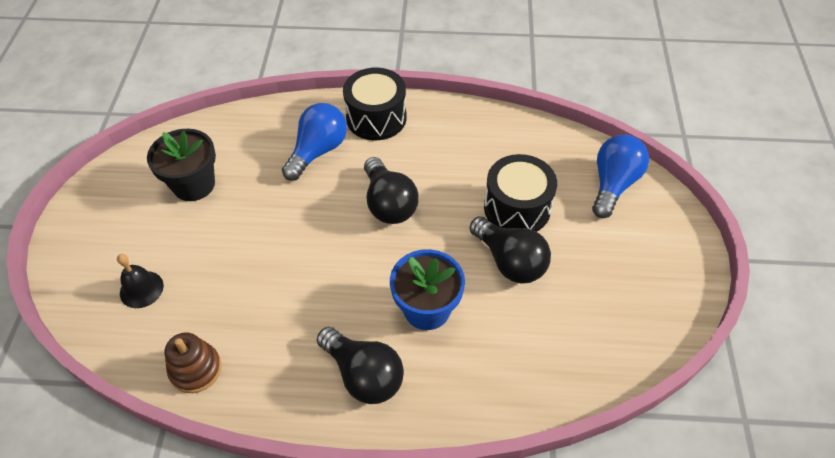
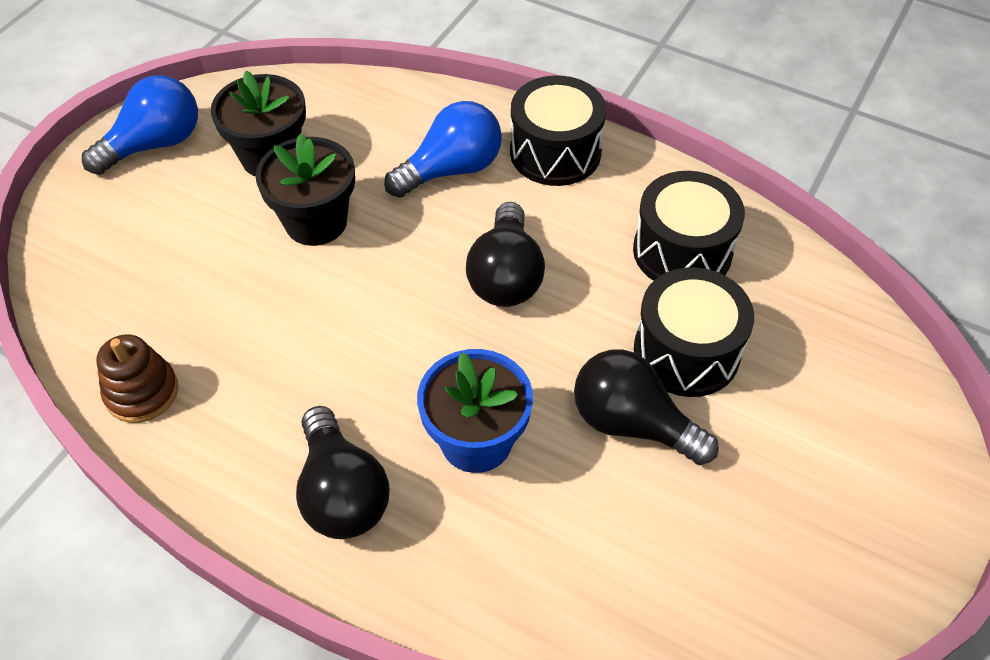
camera: 25 degrees right, 0 degrees up
(141, 289) = (136, 265): black bell -> none
(249, 215) = (316, 222): none -> black flower pot
(483, 150) = (682, 251): none -> black drum
(510, 261) = (632, 423): black light bulb -> black light bulb turned 135 degrees clockwise
(613, 184) = (857, 374): blue light bulb -> blue light bulb (155, 144)

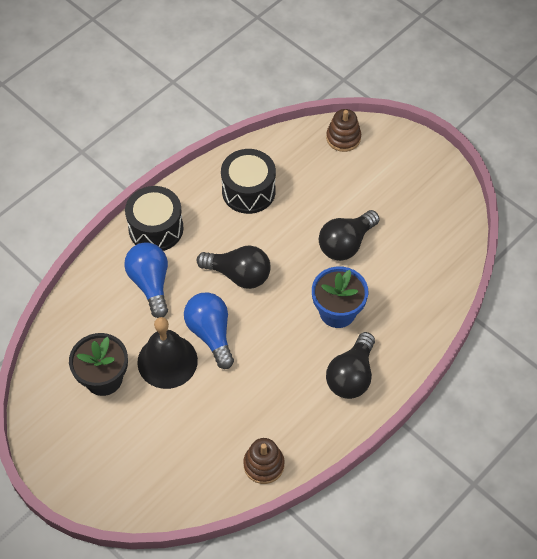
camera: 75 degrees left, 5 degrees up
(155, 144) = (66, 445): blue light bulb -> blue light bulb (211, 334)
(316, 222) = (167, 361): black flower pot -> black bell
(342, 493) = (351, 376): black light bulb -> black light bulb turned 120 degrees clockwise
(686, 351) = (311, 209): black drum -> none
(876, 368) = (343, 138): none -> brown stacking toy

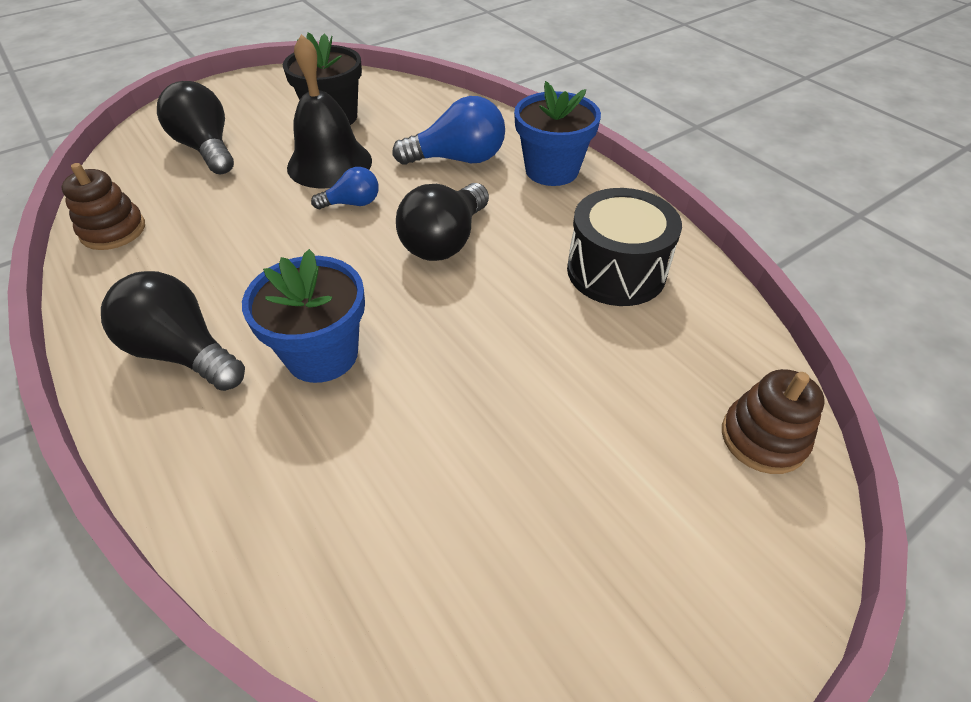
camera: 100 degrees right, 10 degrees down
(156, 228) = (552, 170): black drum -> blue flower pot
(211, 334) = (352, 203): blue light bulb -> blue light bulb, size x0.56
(346, 244) = (471, 393): black light bulb -> black light bulb (207, 149)

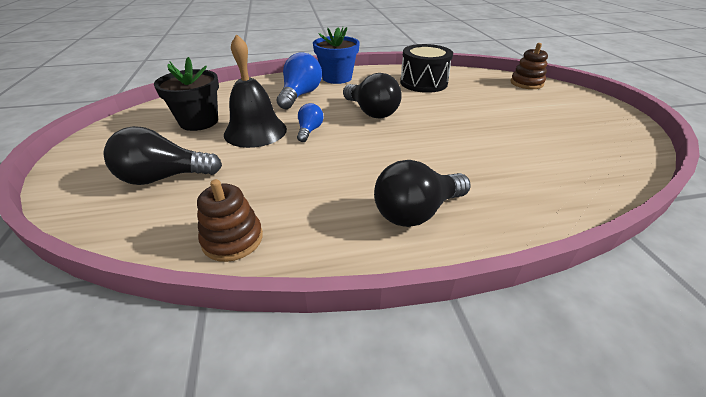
camera: 65 degrees left, 10 degrees down
(322, 354) = (443, 161): blue flower pot -> none

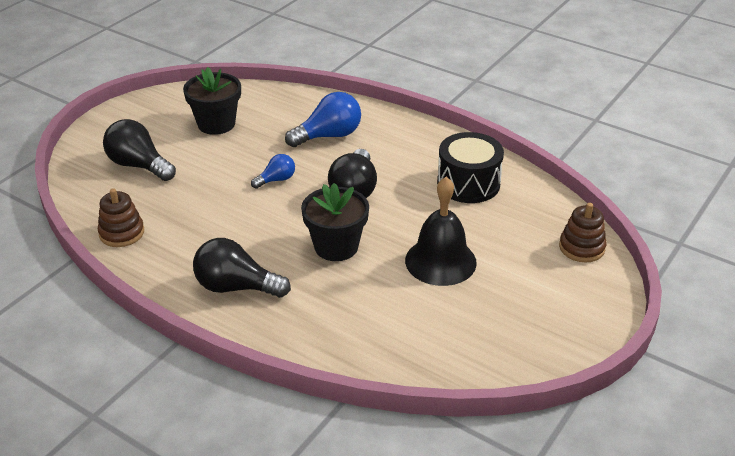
camera: 45 degrees right, 0 degrees up
(255, 131) = (240, 157): black bell -> black bell (440, 261)
(337, 78) = (396, 130): blue flower pot -> none
(425, 145) = (336, 246): none -> black flower pot

